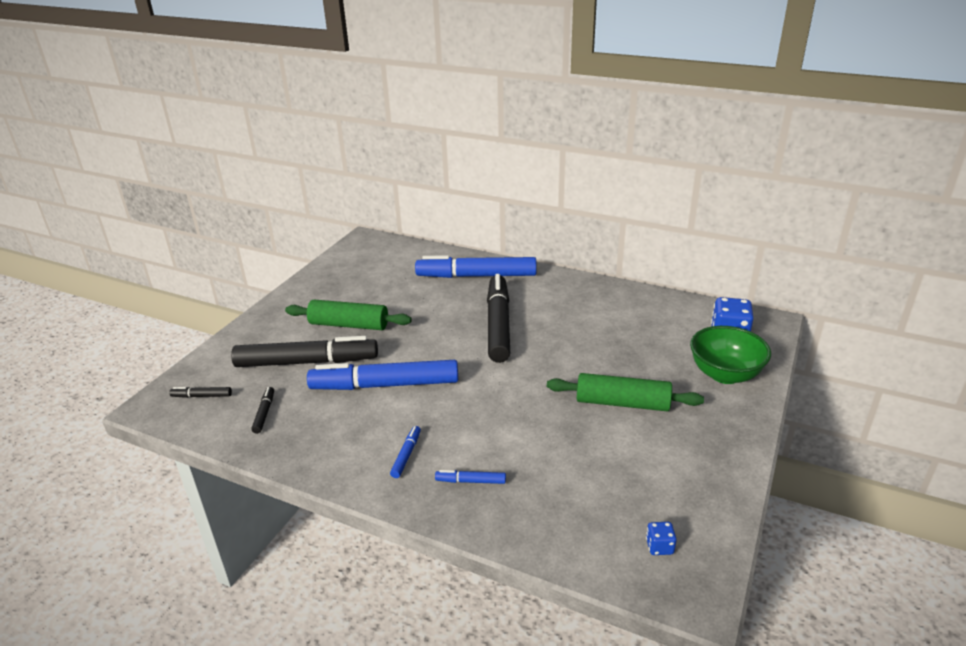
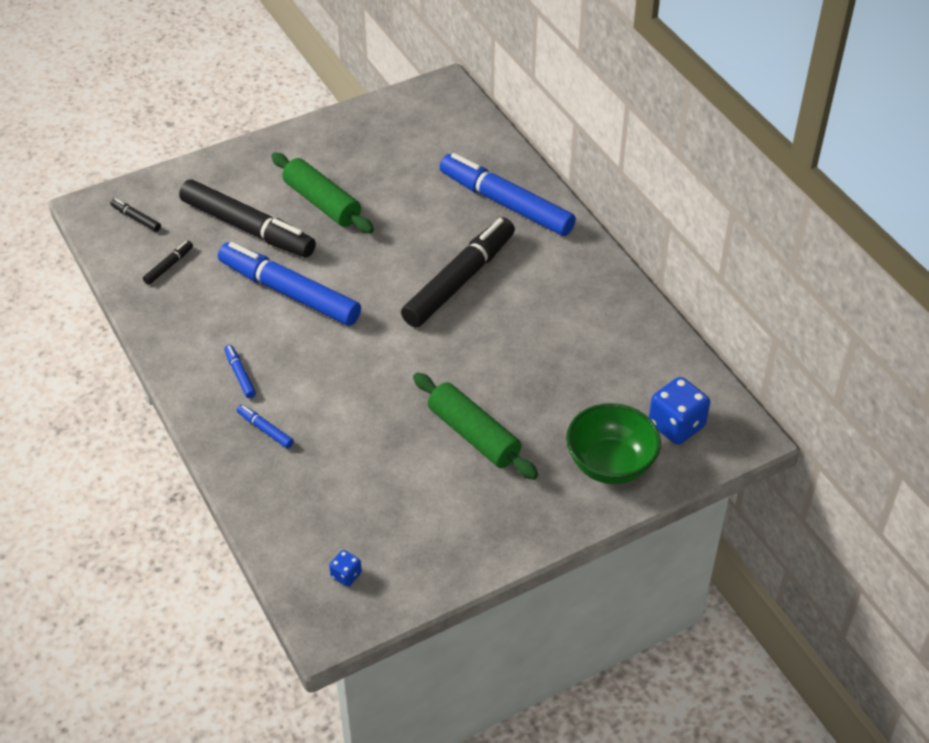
camera: 35 degrees right, 15 degrees up
(406, 455) = (240, 375): blue marker -> blue marker turned 75 degrees counterclockwise

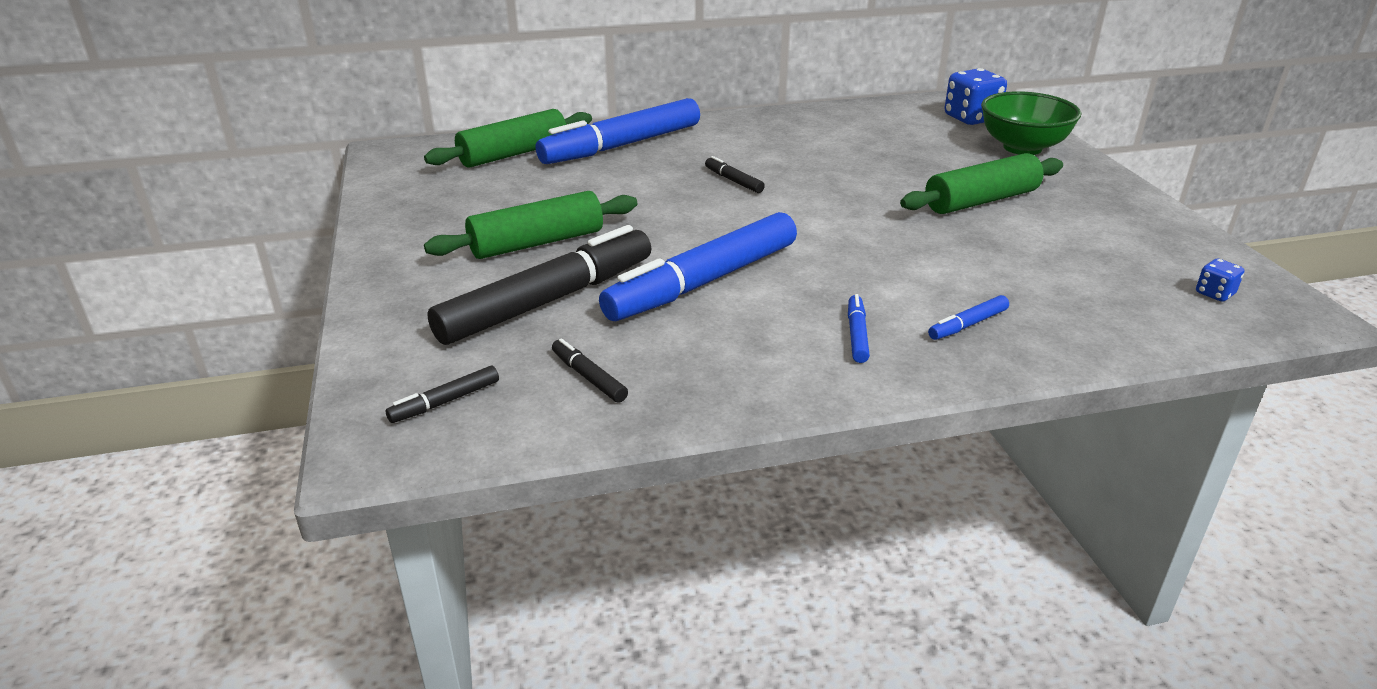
camera: 75 degrees left, 15 degrees down
(240, 375) = (856, 335): blue marker -> blue marker turned 105 degrees clockwise
(459, 280) = (733, 181): black marker -> black marker, size x0.40
(465, 150) = (513, 154): none -> green rolling pin

